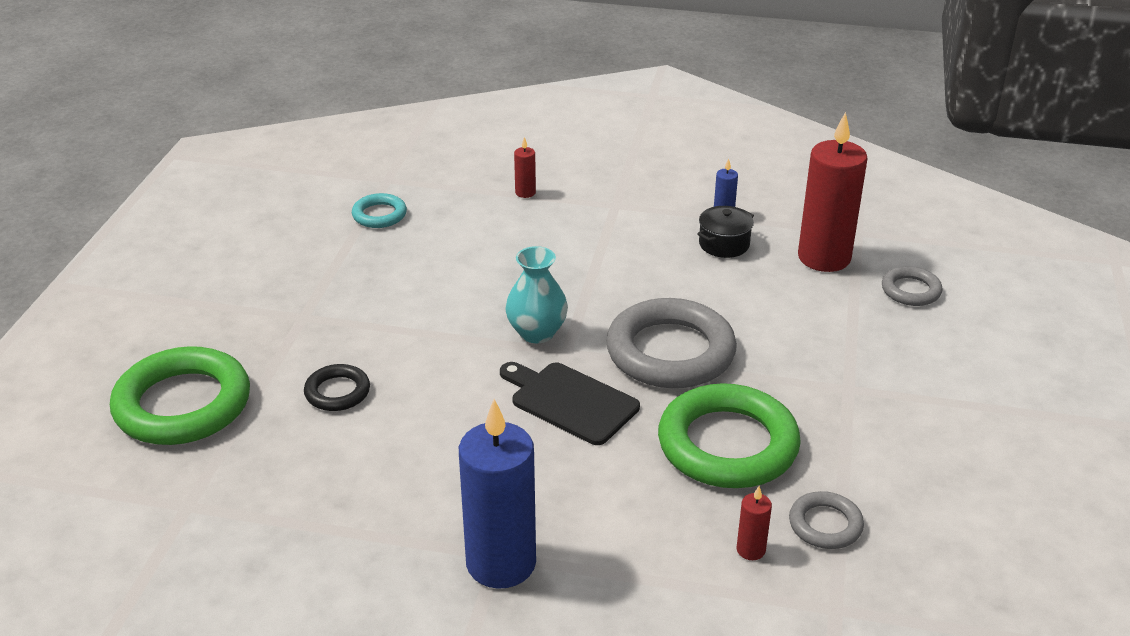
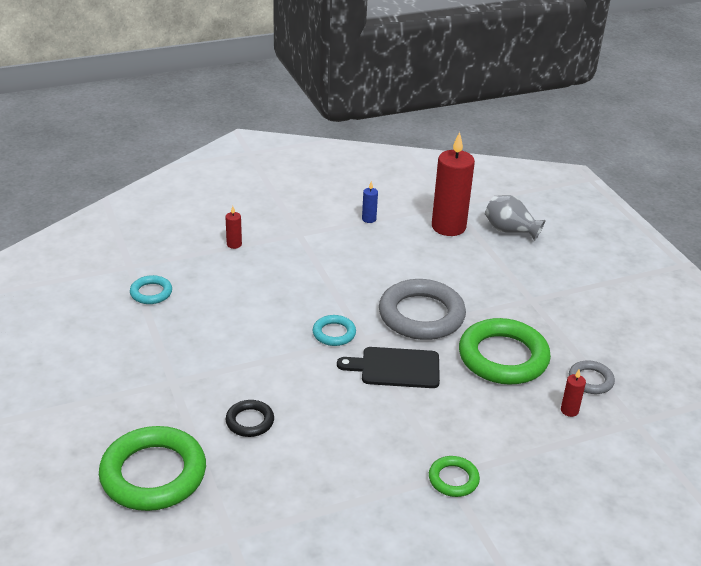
camera: 35 degrees left, 0 degrees up
(501, 563) = (453, 479): blue candle -> green ring
(537, 332) = (334, 333): turquoise vase -> turquoise ring
(724, 244) = (387, 237): black pot -> none
(910, 290) = (510, 231): grey ring -> grey vase

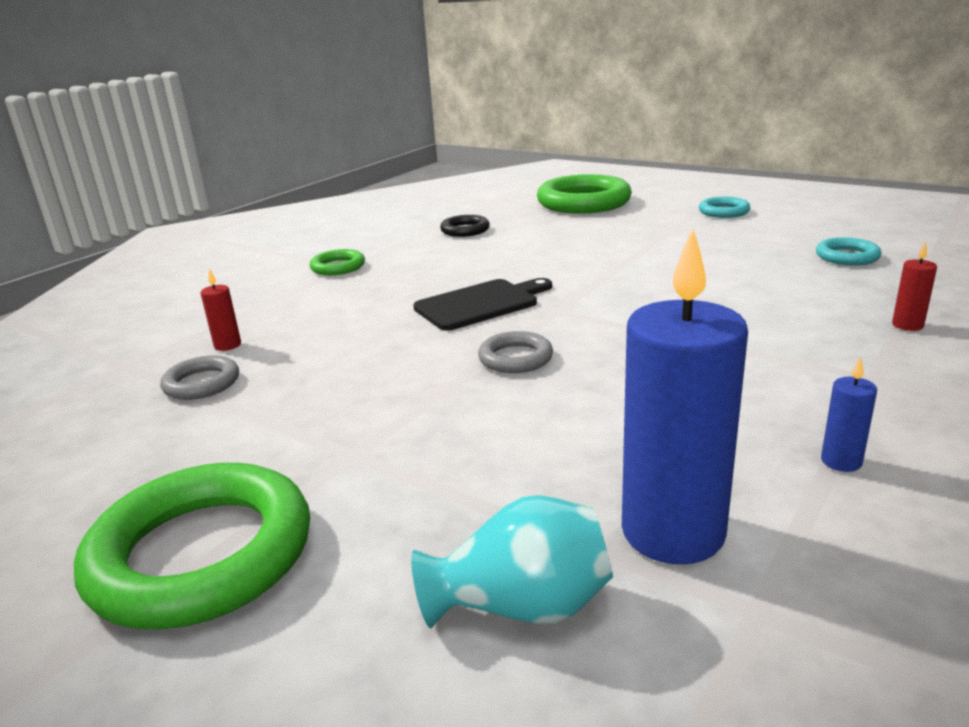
camera: 150 degrees right, 10 degrees down
(250, 421) = (564, 235): black ring -> black ring (465, 230)
(334, 333) = (595, 302): turquoise ring -> turquoise ring (723, 211)
(421, 315) = (515, 358): grey ring -> grey ring, size x0.49
(448, 227) = (672, 532): red candle -> blue candle
(503, 357) = (351, 360): green ring -> green ring (202, 555)
(510, 231) = (522, 606): grey vase -> turquoise vase

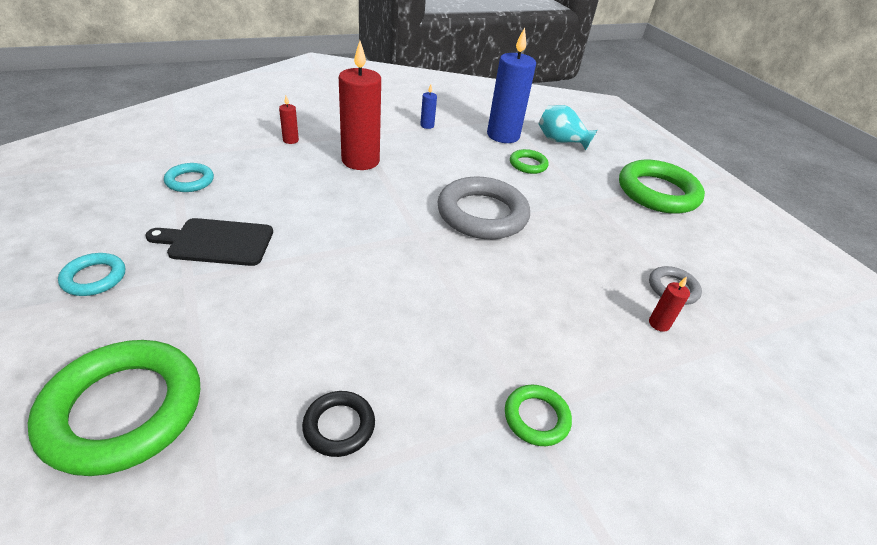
camera: 155 degrees left, 15 degrees up
(481, 304) = (457, 269): black cutting board -> black cutting board (217, 242)
(515, 358) = (482, 214): grey ring -> grey ring, size x2.05
(534, 476) = (528, 164): none -> green ring
(773, 345) = (360, 161): none -> red candle

